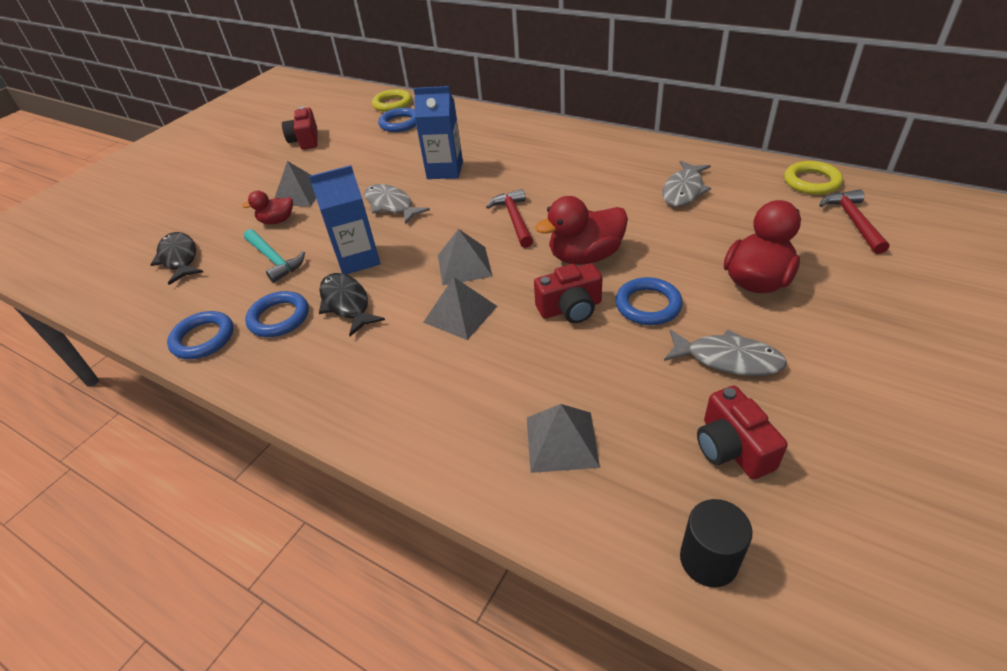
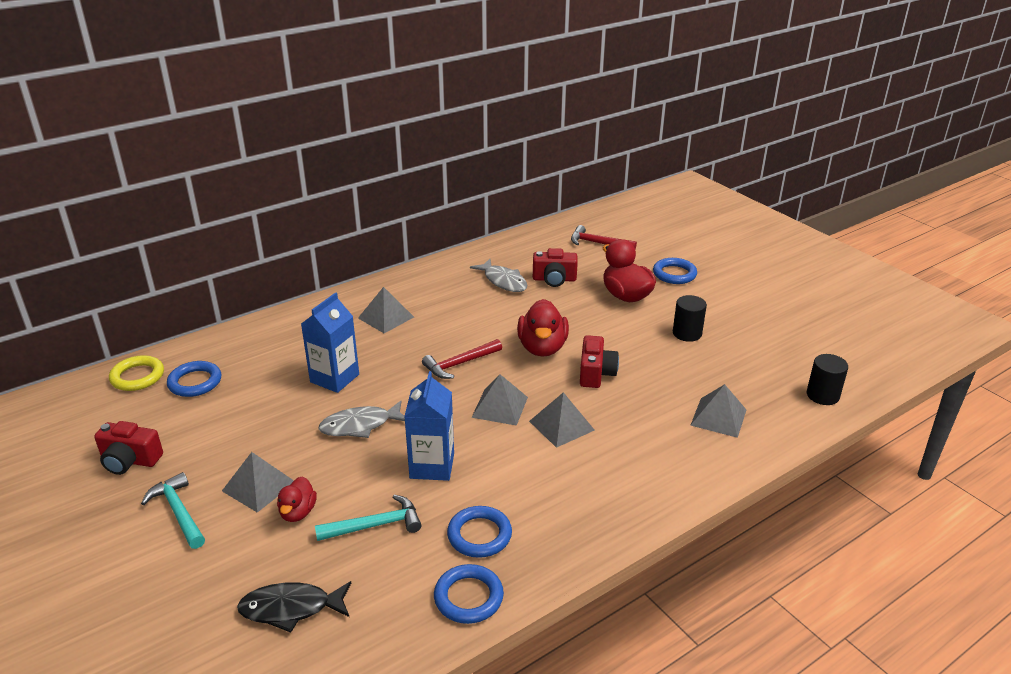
camera: 70 degrees left, 10 degrees down
(262, 177) = (178, 512): none -> turquoise hammer
(347, 304) = (495, 486): black fish -> none
(514, 219) = (460, 364): red hammer -> red hammer turned 45 degrees counterclockwise
(552, 157) = (386, 317): none -> grey pyramid
(648, 305) = (617, 342): blue ring -> blue ring (674, 274)
(728, 359) = (687, 333): grey fish -> black cylinder
(732, 448) = (754, 359): red camera -> red camera (554, 279)
(811, 182) = (544, 237): yellow ring -> none

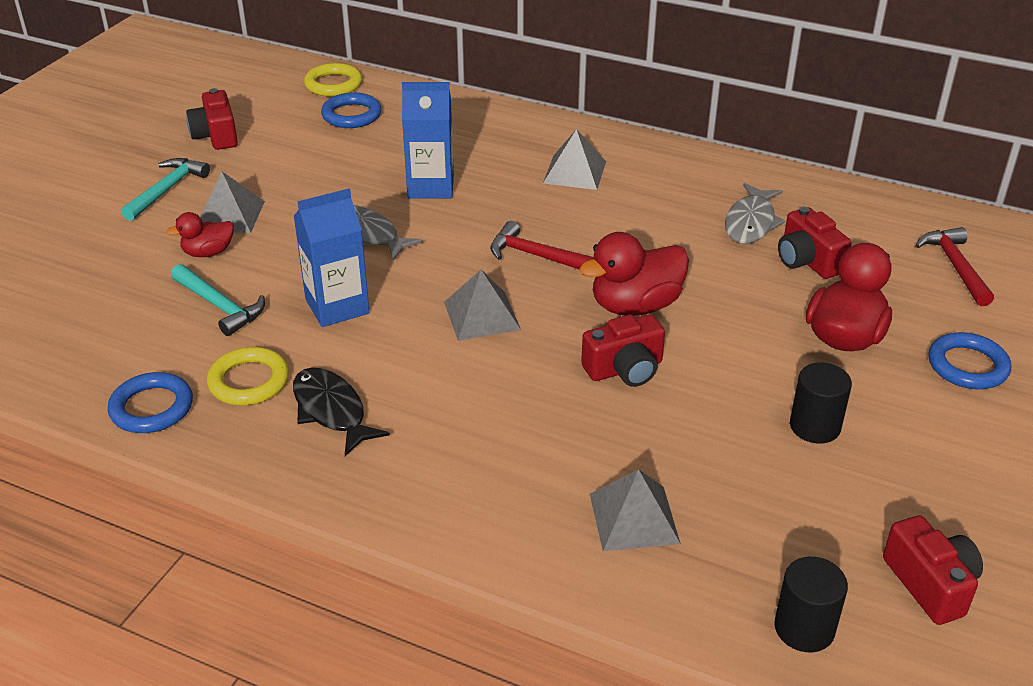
camera: 60 degrees right, 5 degrees up
(291, 608) = (81, 303): black fish -> black fish (331, 411)
(479, 535) = (249, 381): blue ring -> yellow ring
(561, 425) = (488, 376): grey pyramid -> none
(812, 349) = (930, 584): none -> red camera

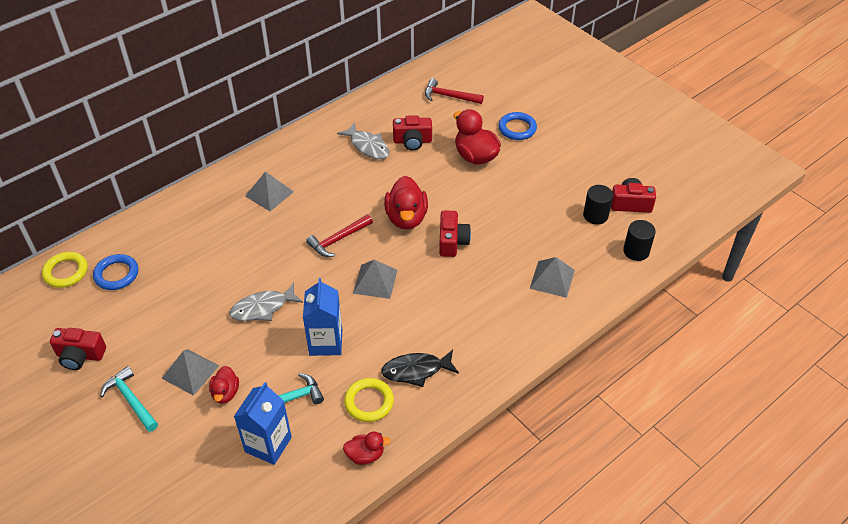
camera: 65 degrees left, 10 degrees up
(152, 408) = (365, 455): blue ring -> red duck
(431, 186) = (234, 262): blue carton -> blue carton (268, 444)
(815, 426) = (527, 194): black cylinder -> black cylinder (595, 215)

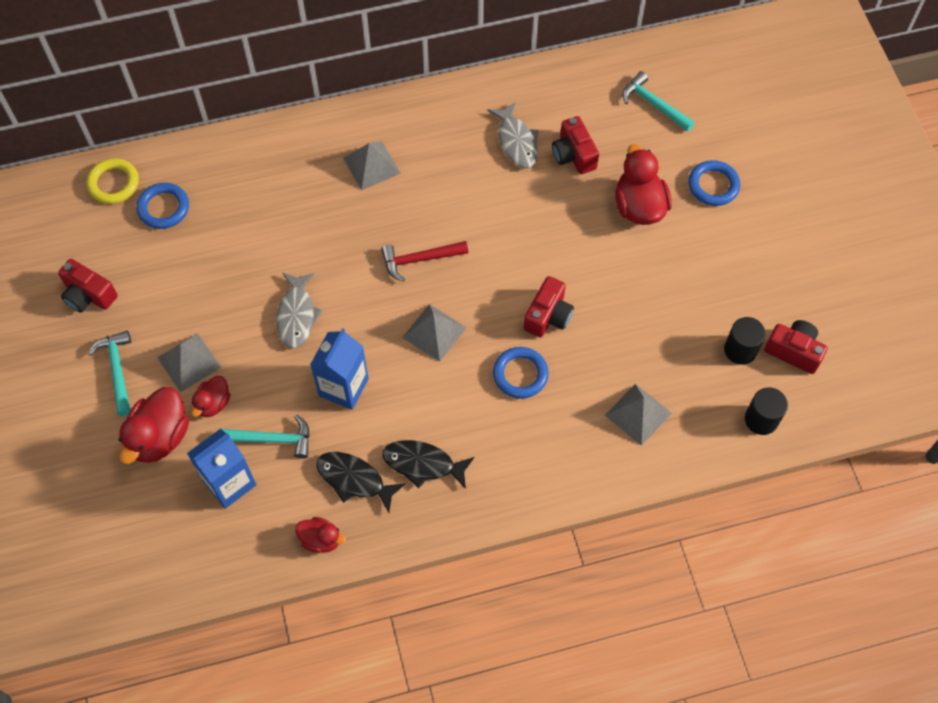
camera: 25 degrees right, 15 degrees up
(263, 308) = (297, 315): grey fish -> grey fish turned 90 degrees counterclockwise
(369, 402) = (354, 480): yellow ring -> black fish
(406, 218) = (511, 261): red duck -> red duck (160, 437)
(412, 141) = (573, 155): red camera -> red camera turned 45 degrees clockwise
(449, 96) = (654, 104): red hammer -> turquoise hammer
(454, 285) = (520, 374): none -> blue ring

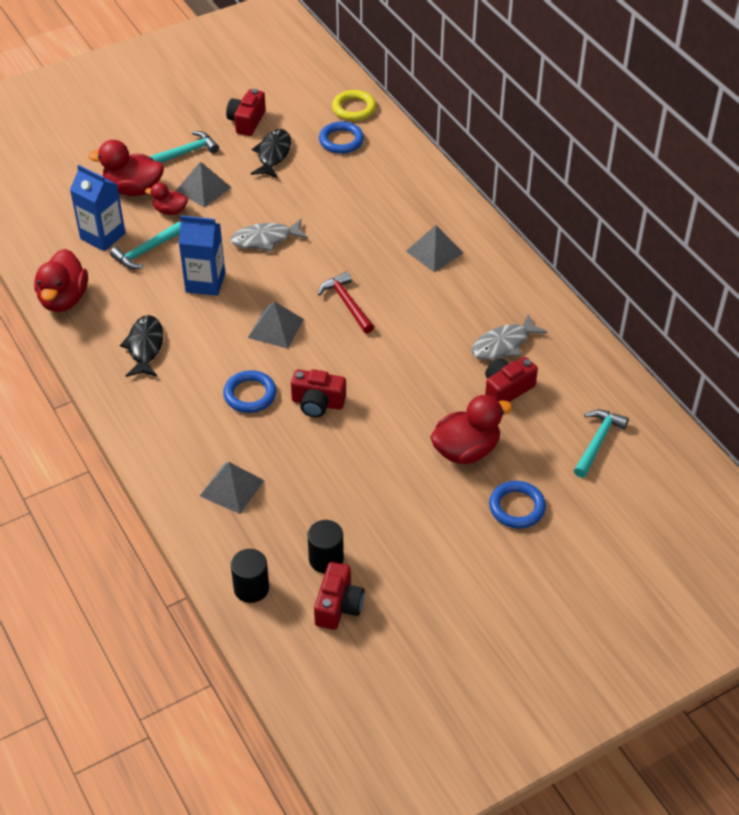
camera: 75 degrees right, 15 degrees down
(272, 439) = (146, 251): turquoise hammer -> turquoise hammer turned 60 degrees clockwise
(321, 540) = (64, 299): red duck -> red duck, size x1.75
(354, 480) = (121, 307): black fish -> black fish (273, 154)

